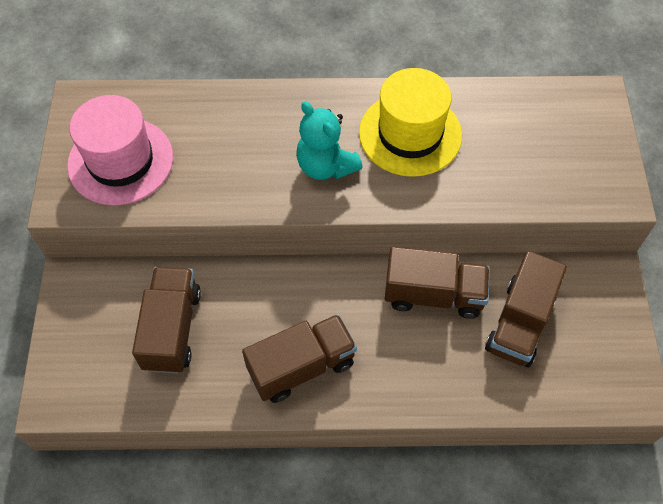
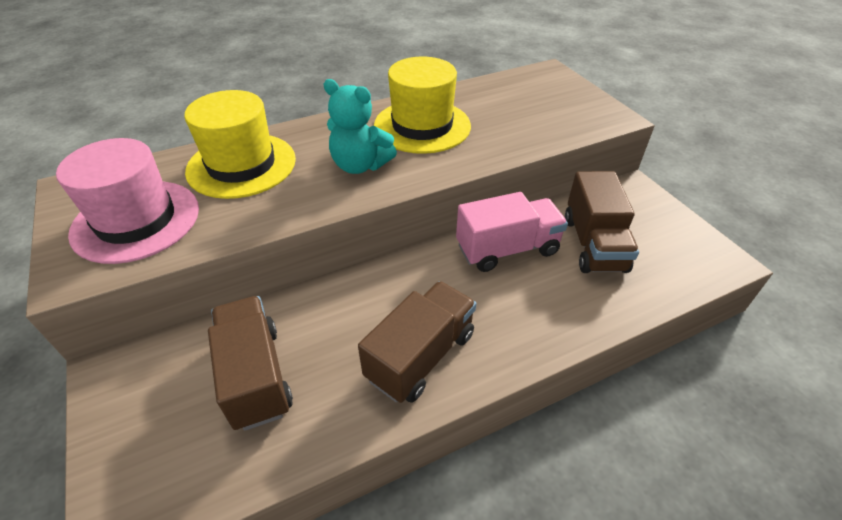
camera: 25 degrees left, 15 degrees down
(223, 126) = (241, 165): none -> yellow hat
(433, 295) = (507, 249): brown truck -> pink truck

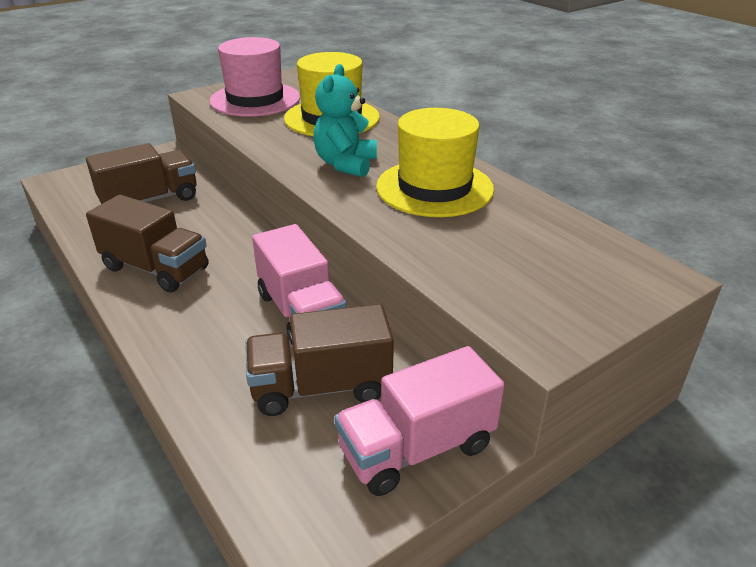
camera: 80 degrees right, 10 degrees down
(642, 208) = (417, 448): none -> pink truck

